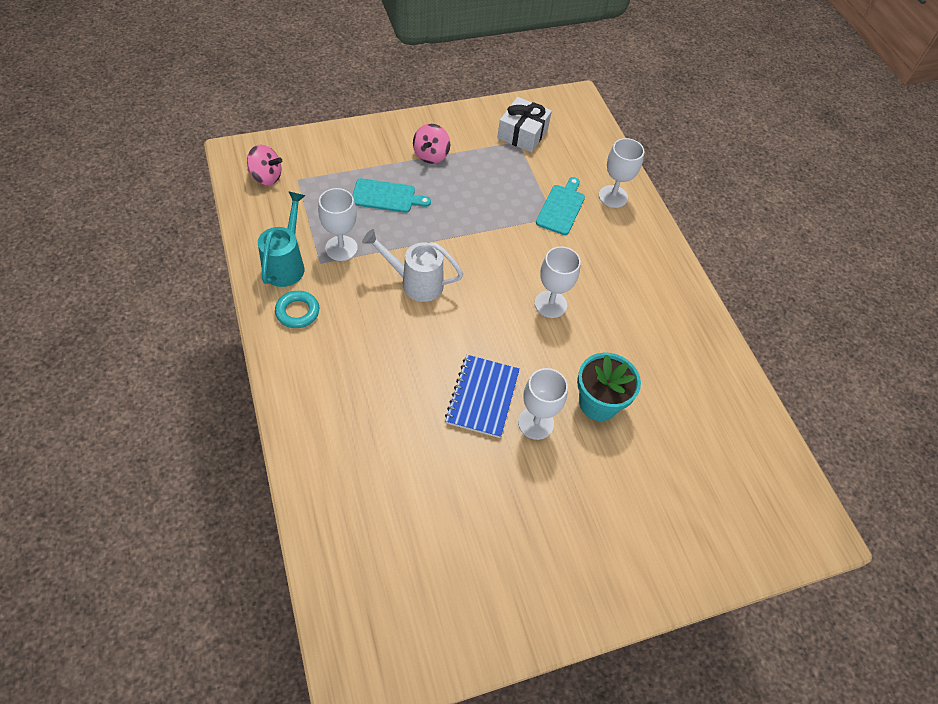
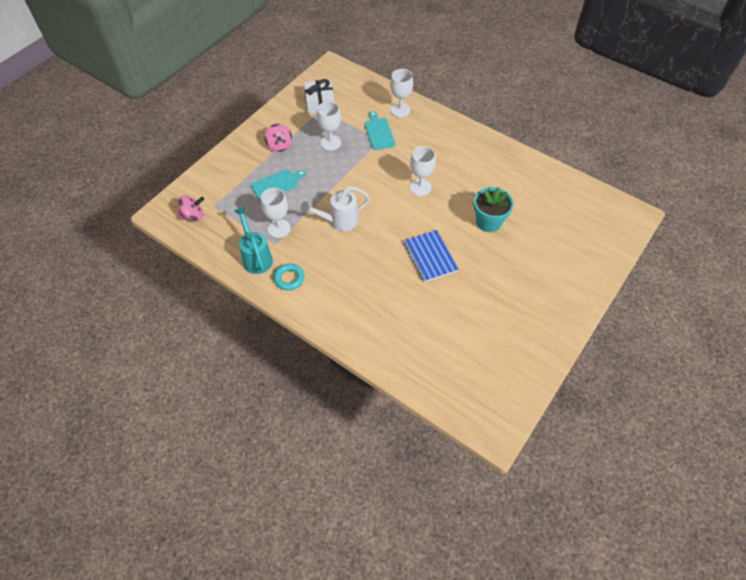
camera: 30 degrees left, 0 degrees up
(535, 423) = (467, 252): white goblet -> white goblet (330, 143)

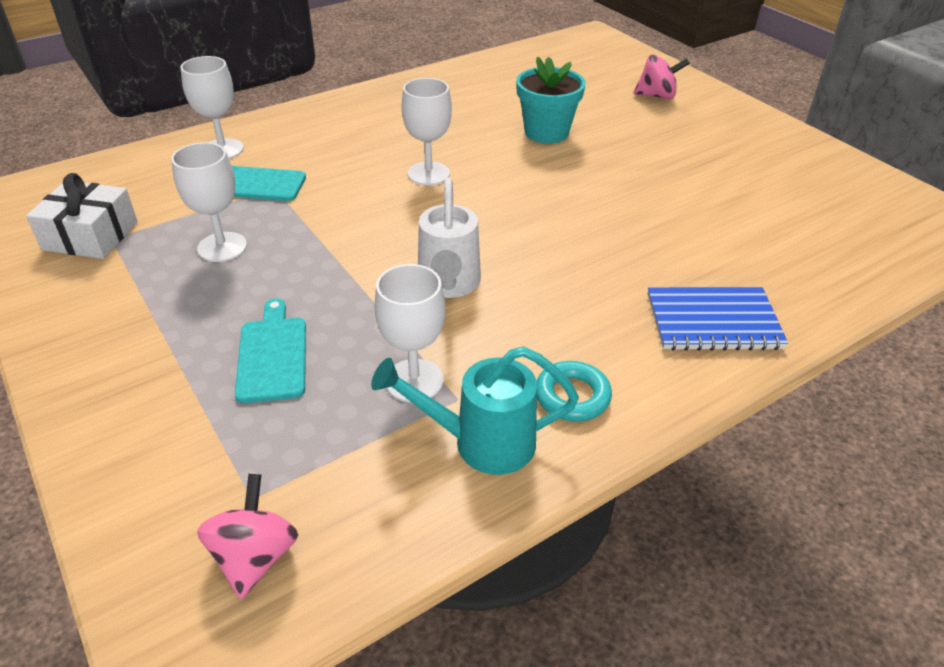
camera: 70 degrees left, 15 degrees down
(279, 145) = (154, 324): pink spinning top -> pink spinning top (657, 96)
(430, 257) = (593, 201): blue notebook -> blue notebook (713, 321)

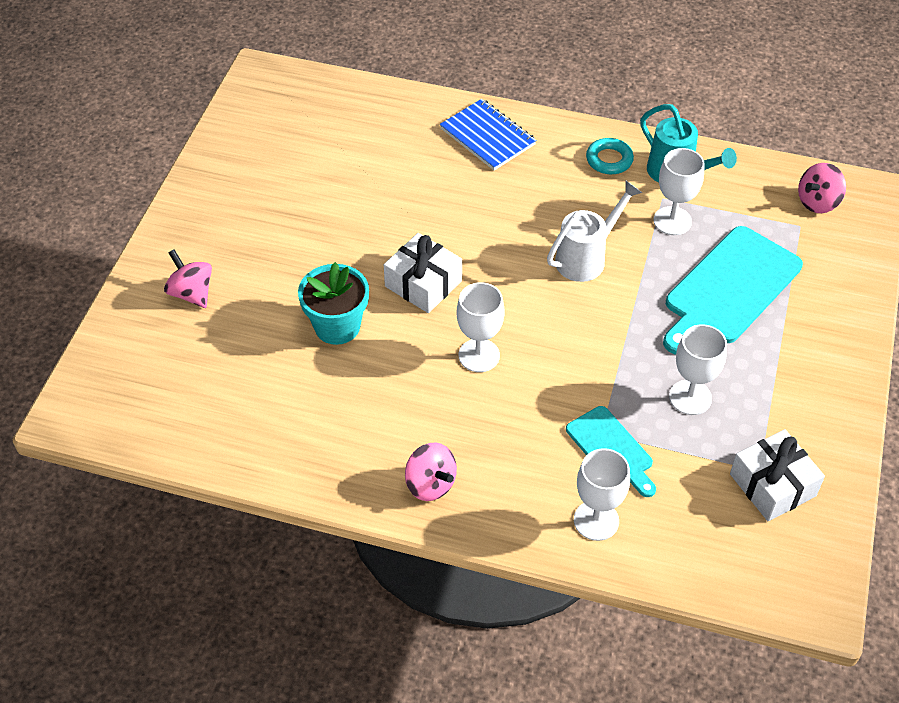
camera: 130 degrees left, 10 degrees up
(272, 355) = (730, 289): turquoise cutting board -> turquoise cutting board, size x1.77
(358, 109) = (430, 484): none -> pink spinning top
(540, 184) = (423, 284): none -> white gift

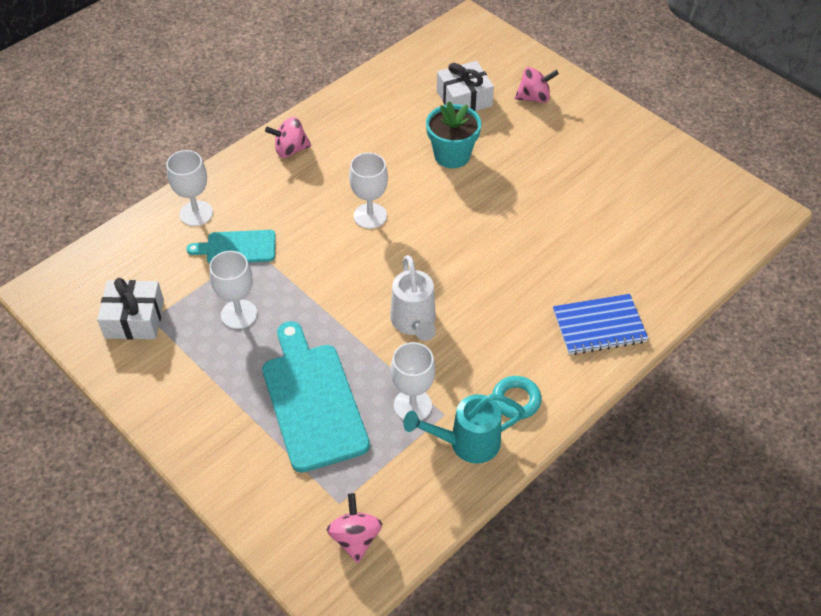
camera: 120 degrees right, 0 degrees up
(423, 284) = (458, 214): white gift -> white gift (464, 98)

